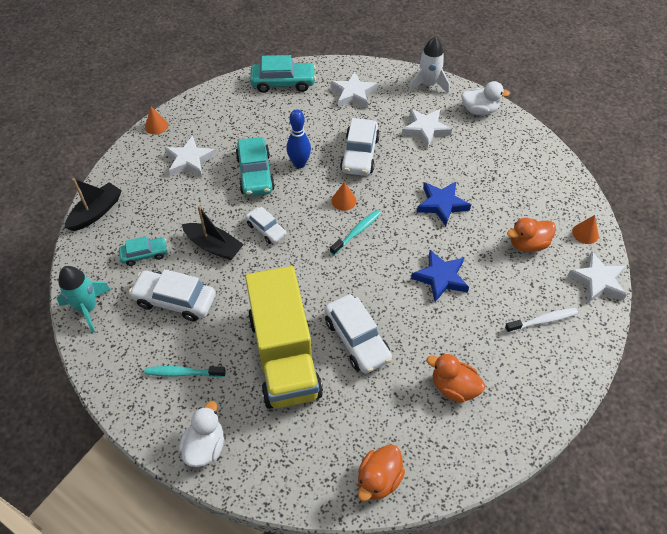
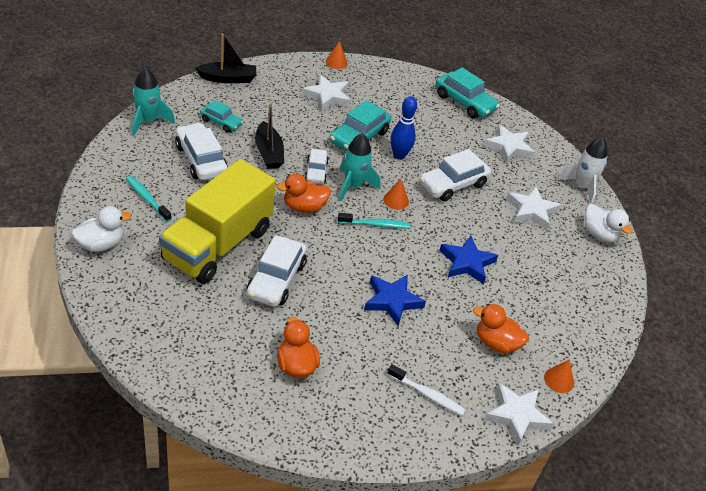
camera: 40 degrees right, 10 degrees down
(304, 216) = (353, 186): none -> turquoise rocket
(378, 479) = (167, 360): orange duck -> orange duck (304, 207)

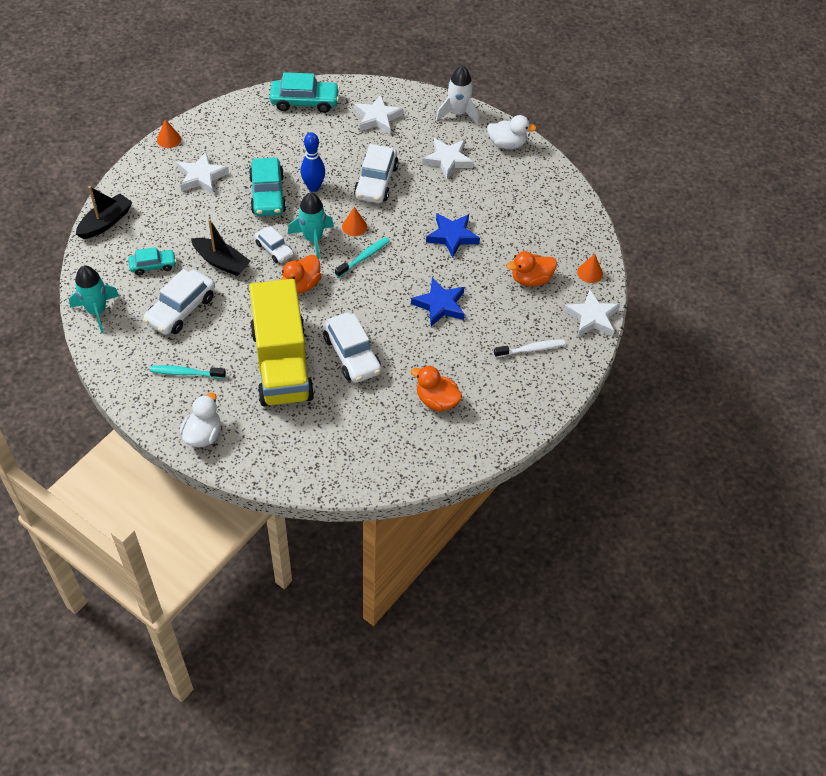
camera: 40 degrees left, 10 degrees up
(201, 160) = (181, 309): white car -> white car turned 75 degrees counterclockwise

